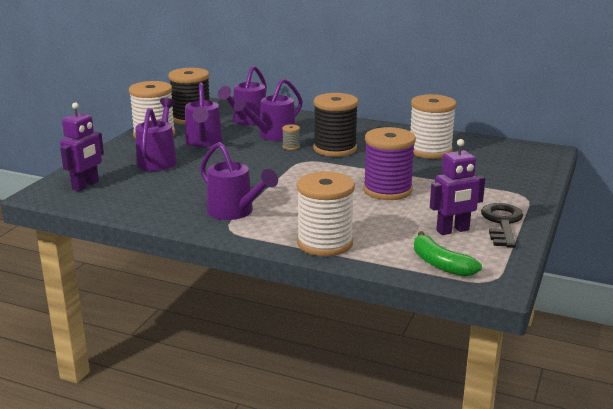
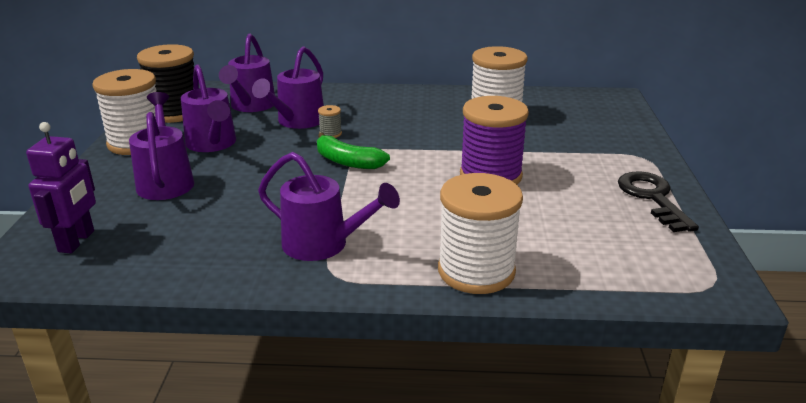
camera: 20 degrees left, 5 degrees up
(335, 149) = (386, 129): black spool -> none
(440, 264) = (638, 273): green banana -> green banana (347, 162)
(453, 230) = (610, 219): purple robot -> none

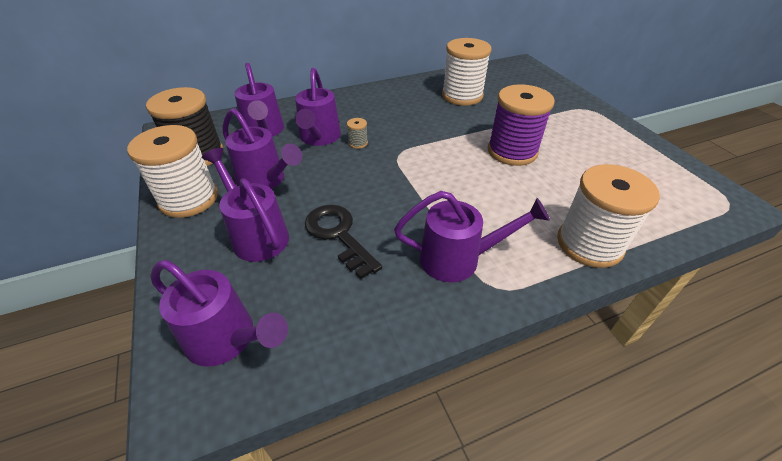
camera: 25 degrees left, 15 degrees up
(77, 241) = (227, 339): purple robot -> purple watering can
(347, 162) = (397, 167): green banana -> none
(652, 198) = (626, 141): black key -> black key (338, 235)

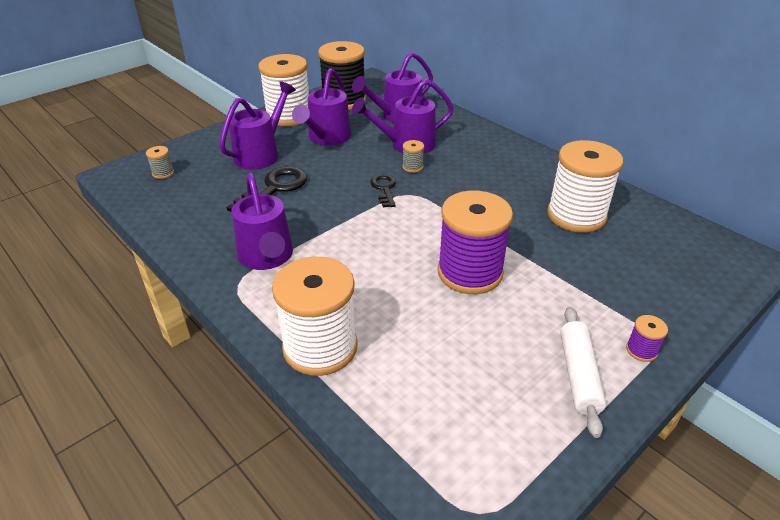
camera: 70 degrees right, 5 degrees down
(227, 339) = (163, 173): purple watering can -> grey spool
(382, 165) = (384, 189): none -> black key
(594, 114) = (641, 350): none -> purple spool
(615, 139) = (578, 375): none -> white rolling pin

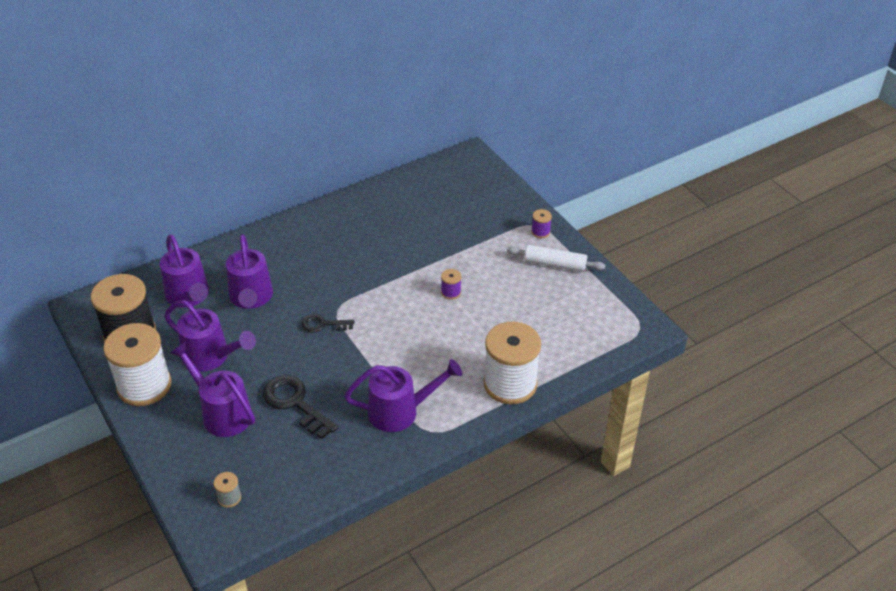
camera: 80 degrees left, 5 degrees up
(412, 167) = (293, 300): grey spool -> none
(470, 273) = (451, 292): purple spool -> purple spool, size x0.40
(576, 215) = (399, 219): white spool -> none

